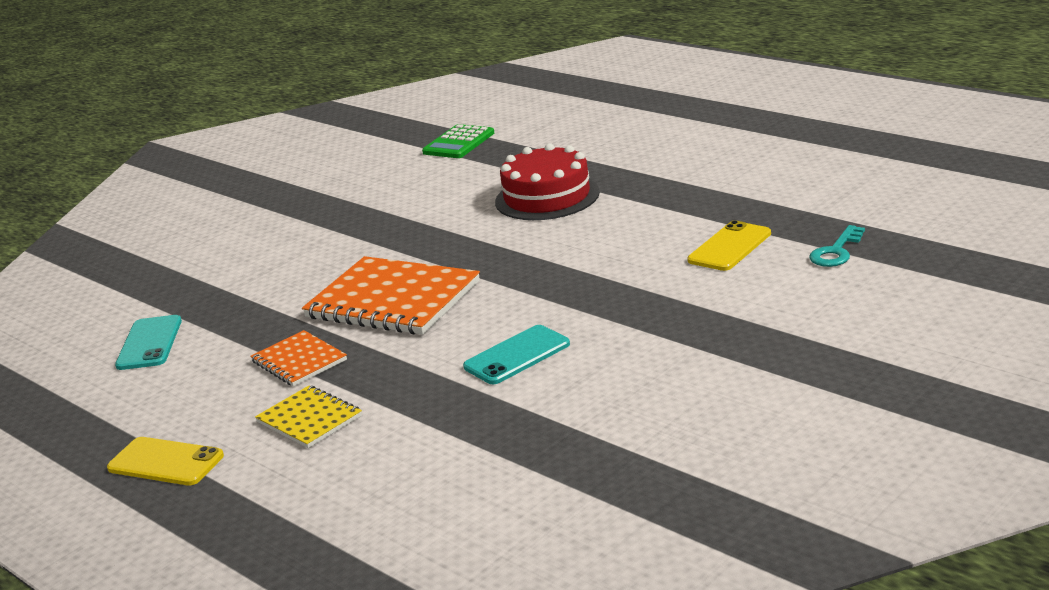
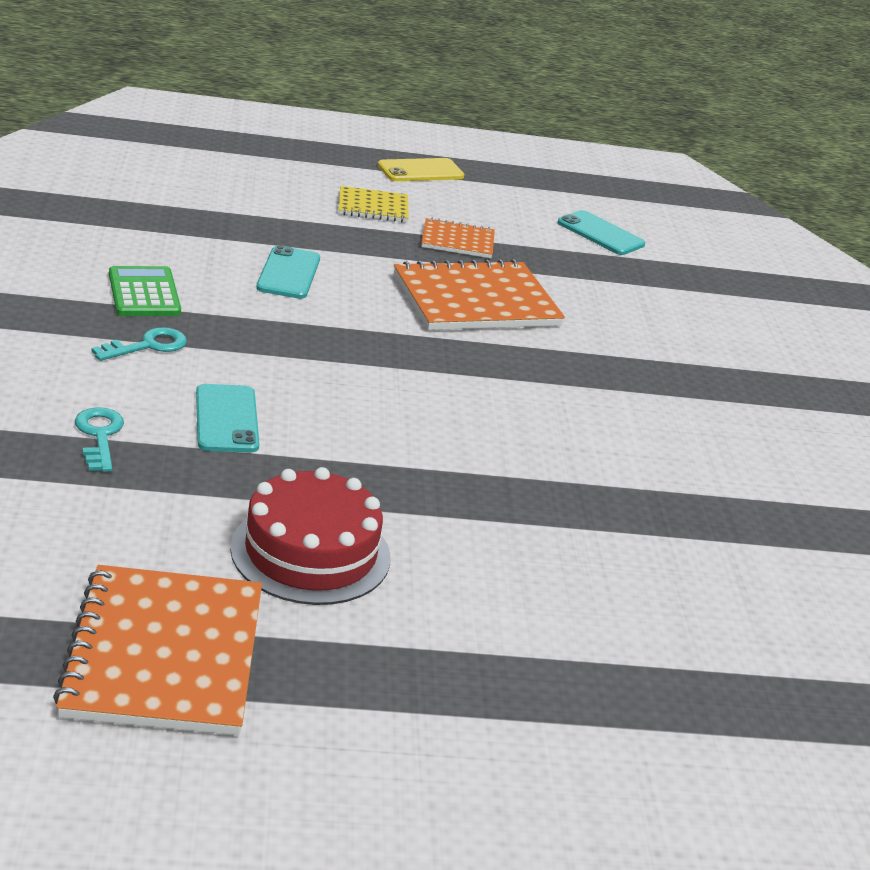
camera: 125 degrees right, 5 degrees up
(459, 143) = (789, 522): green calculator -> green calculator (144, 293)
(547, 197) = (527, 450): red cake -> red cake (310, 552)
(729, 247) = (226, 419): yellow phone -> turquoise phone
(730, 310) = (148, 346): none -> turquoise key
(897, 148) = (164, 654): none -> orange notebook

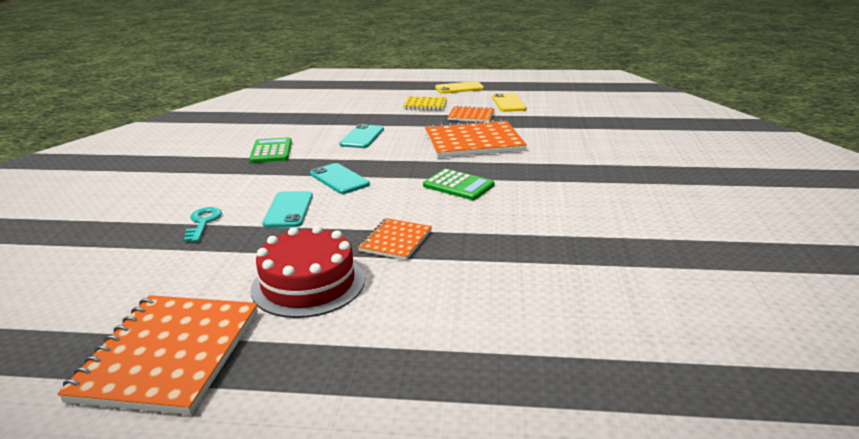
camera: 15 degrees right, 5 degrees down
(148, 346) = (259, 175): turquoise key -> none
(411, 485) = (395, 241): none -> orange notebook
(475, 389) = (458, 185): none -> green calculator
(513, 217) = (509, 103): none -> yellow phone
(600, 234) = (561, 107): turquoise phone -> turquoise phone (339, 179)

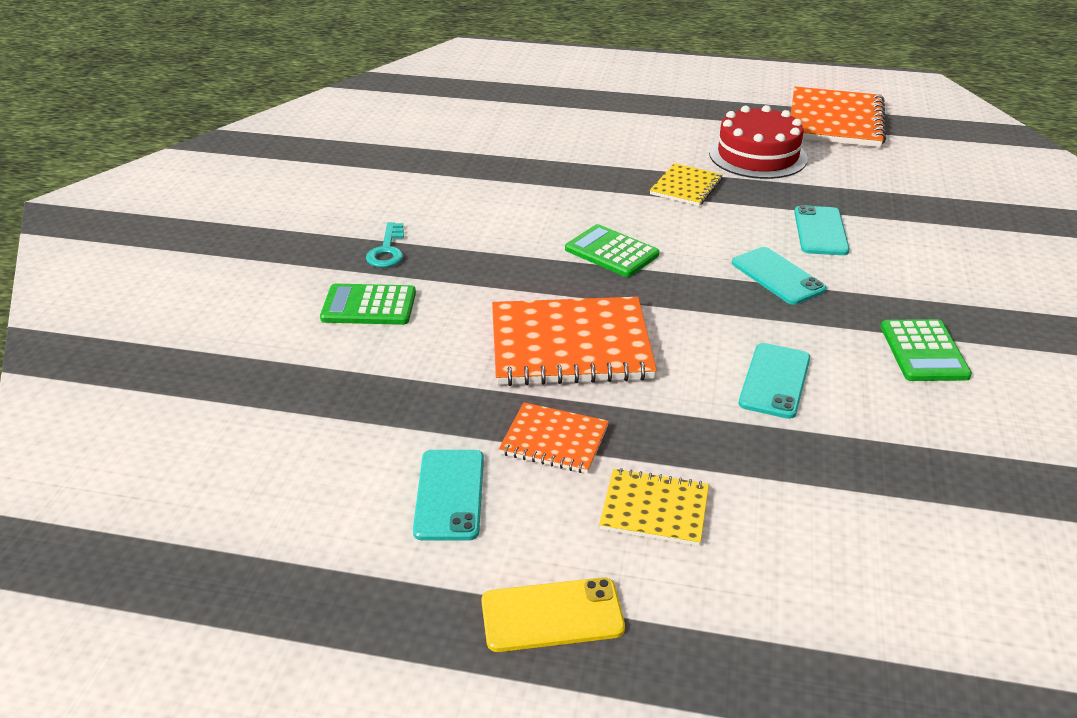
camera: 175 degrees left, 10 degrees up
(203, 222) = (911, 221): turquoise key -> turquoise key (387, 250)
(395, 241) = (686, 187): orange notebook -> yellow notebook
(509, 103) = (449, 494): yellow phone -> turquoise phone
(604, 150) = (369, 306): none -> green calculator

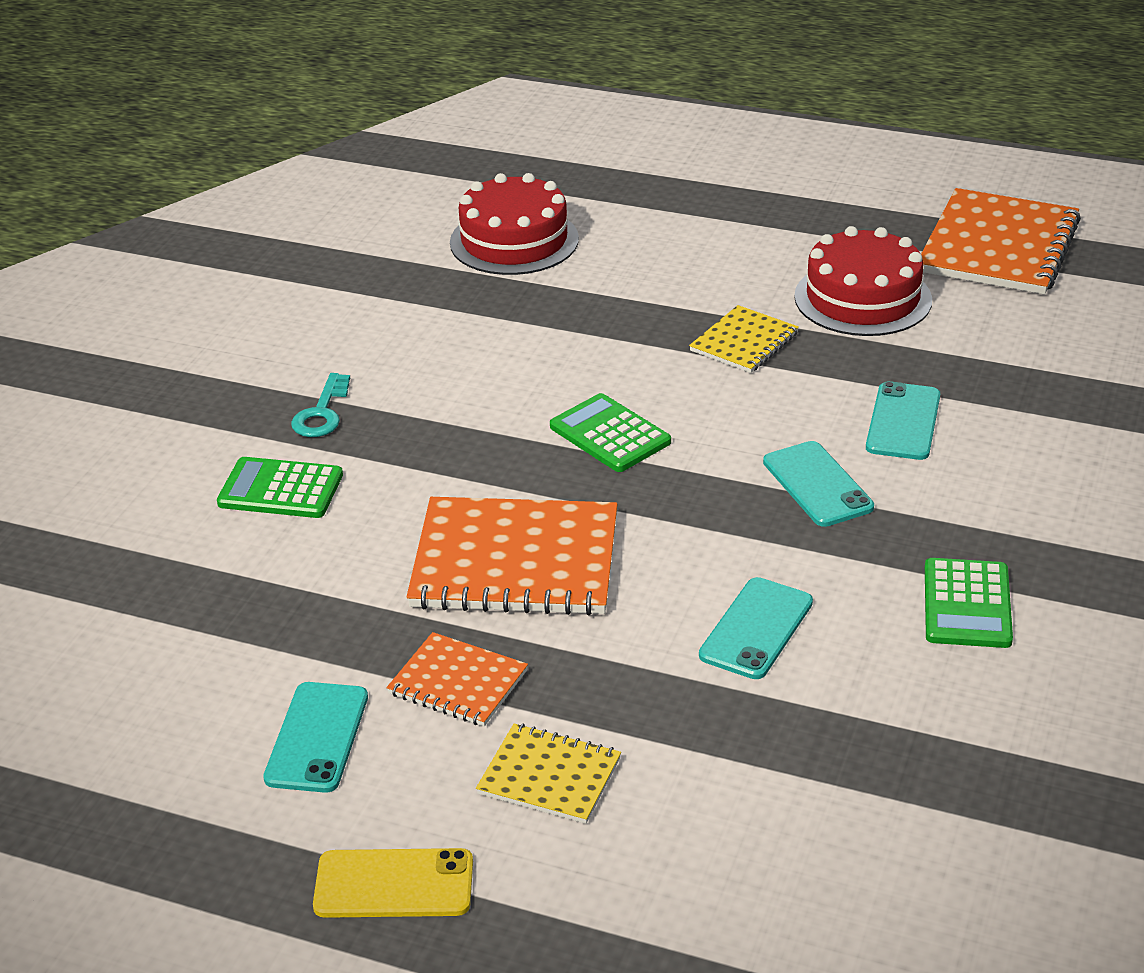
camera: 10 degrees right, 0 degrees up
(498, 132) = (514, 241): none -> red cake

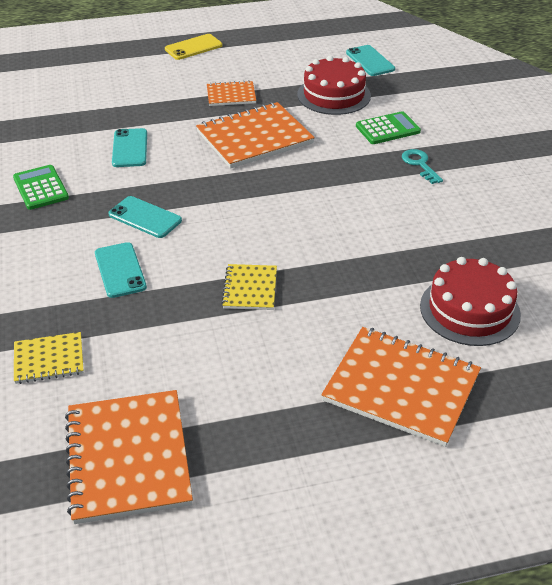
camera: 145 degrees right, 5 degrees up
(317, 737) = (261, 67): turquoise phone -> turquoise phone (370, 61)
(549, 776) = (170, 83): yellow notebook -> yellow notebook (49, 359)
(610, 434) = (271, 205): green calculator -> none
(671, 210) = (401, 387): none -> orange notebook
(863, 298) = (200, 356): red cake -> red cake (333, 95)

